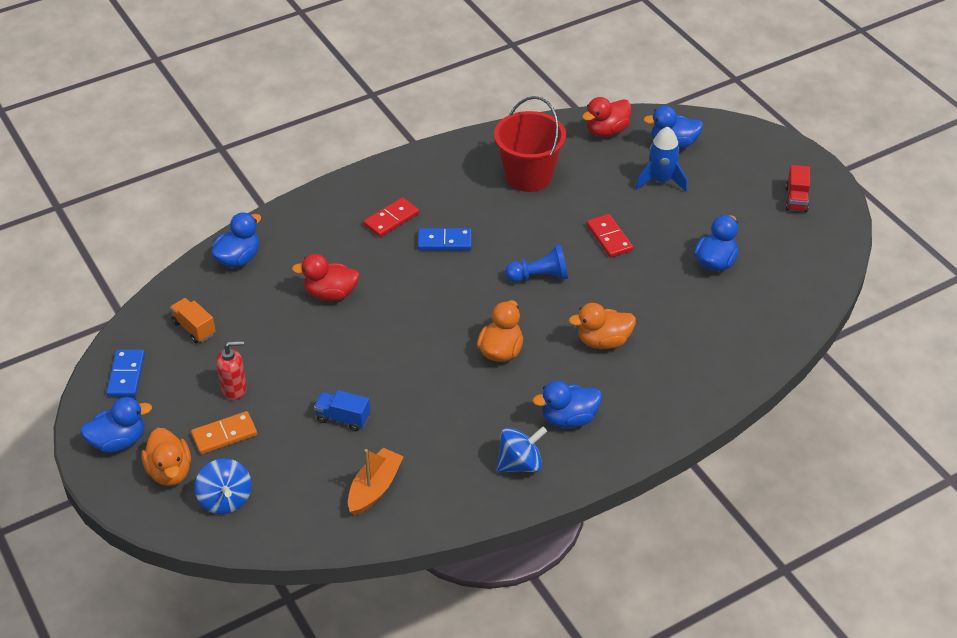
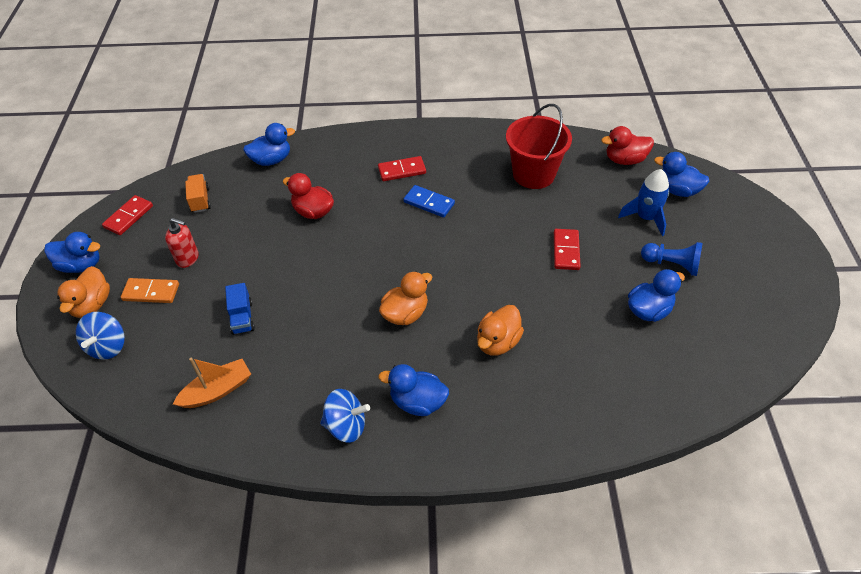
camera: 30 degrees right, 5 degrees up
(126, 375) = (128, 217): blue domino -> red domino
(343, 418) = (242, 317): blue truck -> blue truck turned 150 degrees counterclockwise
(539, 276) = (483, 261): blue pawn -> blue pawn (672, 264)
(603, 341) = (497, 342): orange duck -> orange duck turned 75 degrees counterclockwise
(796, 199) = (765, 281): red truck -> none

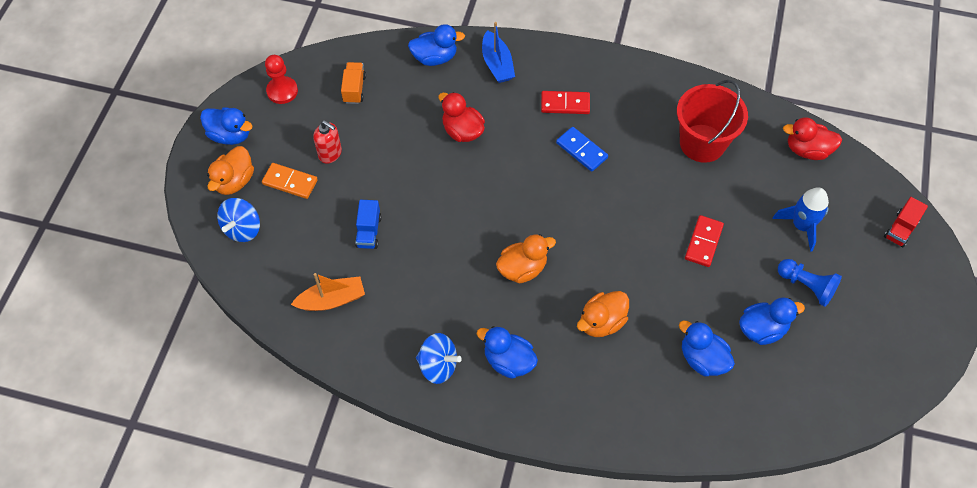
camera: 15 degrees right, 10 degrees up
(128, 217) = (282, 91): red domino -> red pawn
(330, 153) = (497, 64): none -> blue boat
(677, 190) = (849, 202): blue duck -> blue duck (702, 359)
(729, 201) = (900, 229): none -> red truck

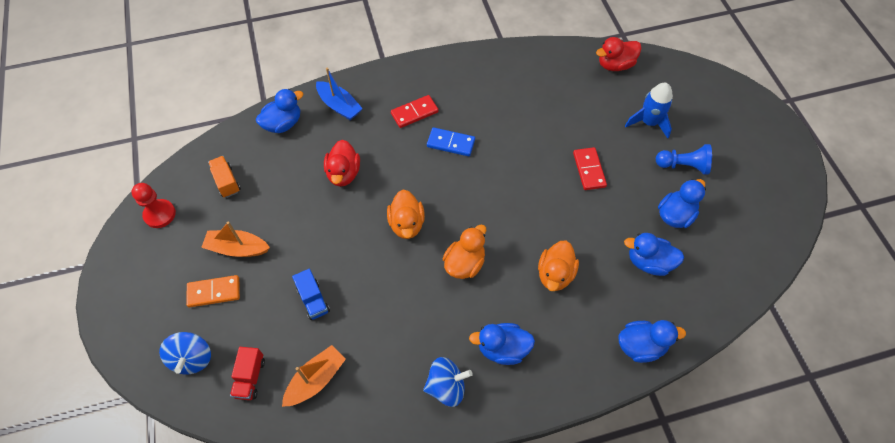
camera: 30 degrees left, 0 degrees up
(230, 135) = (131, 277): blue duck -> blue duck (641, 346)
(234, 181) = (159, 318): orange duck -> orange duck (406, 224)
(330, 154) = (237, 248): red soap dispenser -> orange boat
(462, 131) = (343, 173): red duck -> red duck turned 105 degrees counterclockwise
(702, 143) = (538, 95): red bucket -> none
(900, 229) = (715, 92): red truck -> red truck (250, 378)

